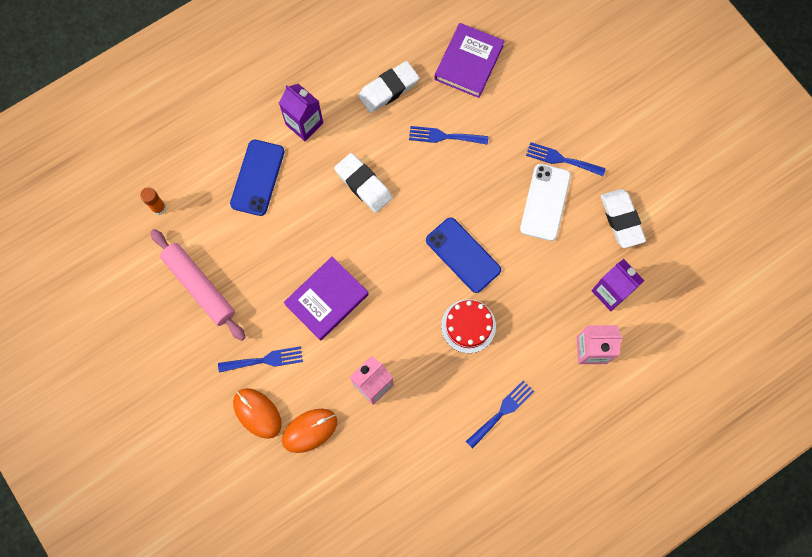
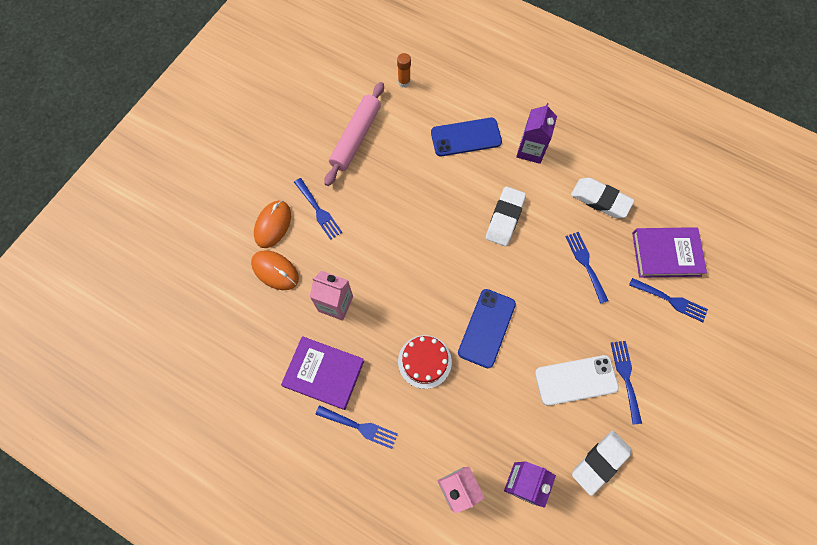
camera: 65 degrees right, 5 degrees down
(327, 299) = (391, 234): purple book -> purple book (324, 373)
(512, 83) = (671, 300): none -> blue fork

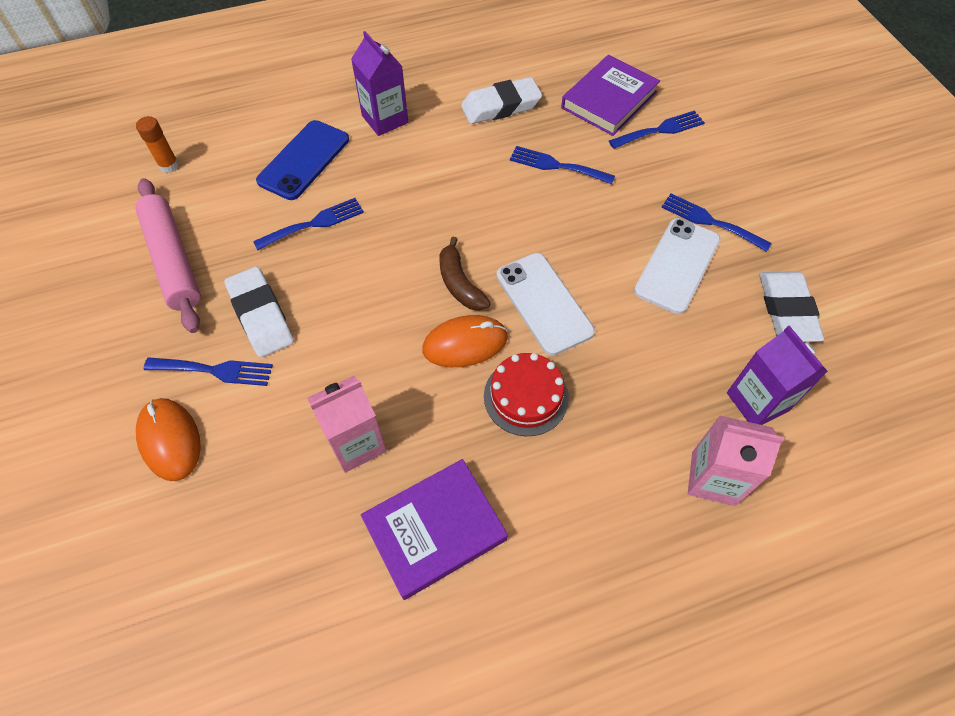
camera: 50 degrees left, 10 degrees down
(275, 271) = (234, 486): orange mouse -> orange mouse (465, 343)
(360, 427) = (546, 537): blue fork -> blue fork (314, 223)
(461, 277) = (459, 283): none -> brown banana
(486, 328) = (543, 303): blue phone -> white phone
(504, 218) = (434, 195): white eraser -> white eraser (261, 316)

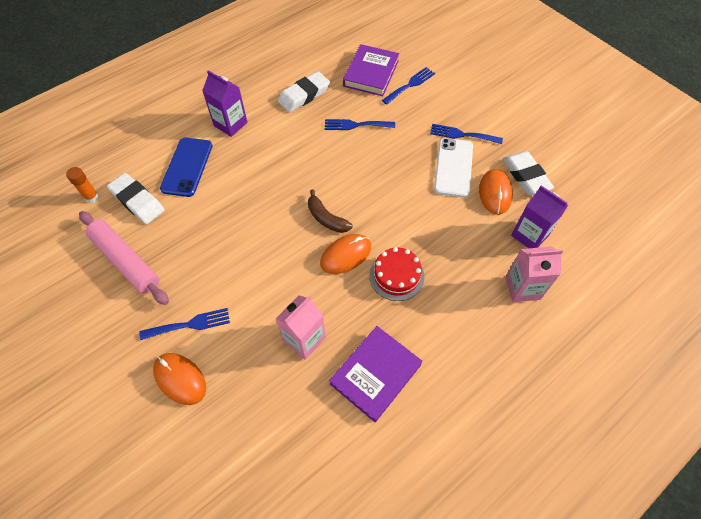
camera: 20 degrees left, 0 degrees up
(261, 316) = (205, 279): white eraser -> white eraser (137, 201)
(314, 223) = (213, 207): blue fork -> none
(543, 303) = (383, 215): white phone -> none
(727, 321) = (495, 193): none -> orange mouse

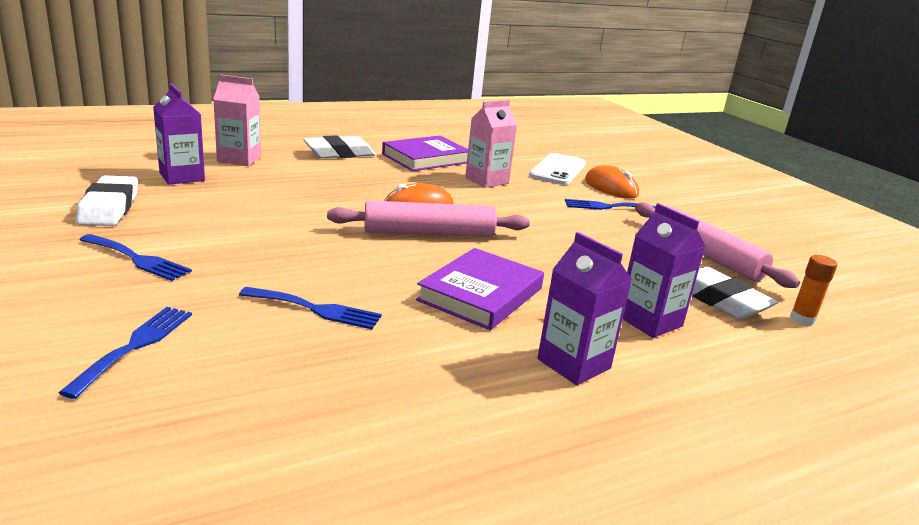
camera: 170 degrees left, 35 degrees down
(187, 167) = (649, 321): blue phone -> purple carton
(304, 95) = (396, 380): white eraser -> white eraser (339, 153)
(326, 218) = (429, 233): brown banana -> pink rolling pin
(371, 73) = (202, 389): purple book -> purple book (481, 294)
(396, 276) = (367, 187): red cake -> none
(410, 85) = (135, 345): blue fork -> blue fork turned 135 degrees clockwise
(453, 167) = (202, 234): white phone -> white phone (558, 170)
(495, 193) = (176, 205): orange mouse -> none

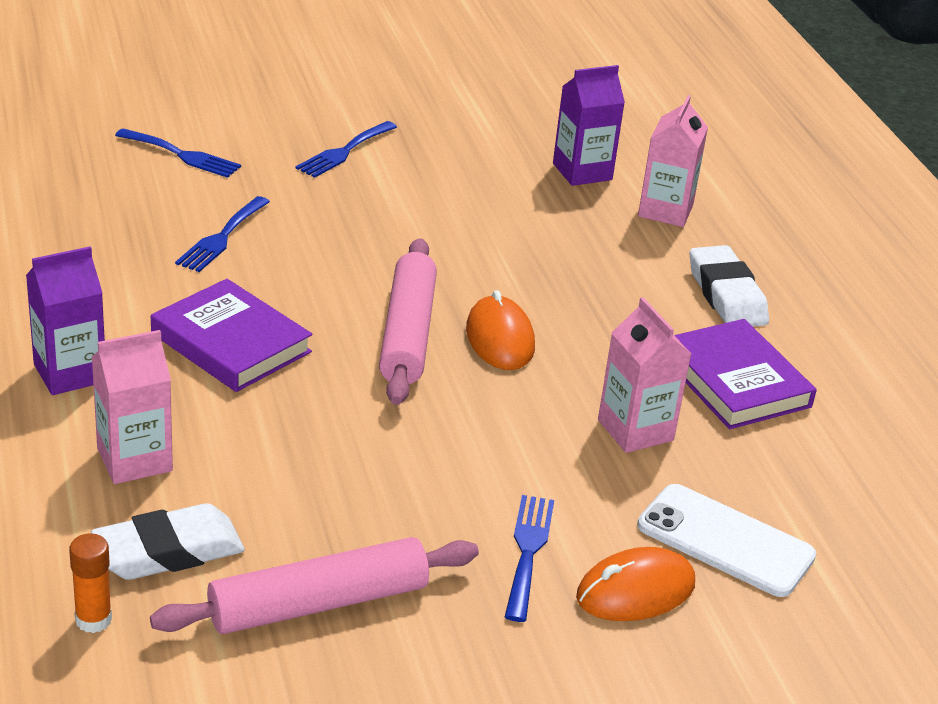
camera: 100 degrees right, 10 degrees up
(109, 208) = (474, 134): white eraser -> none
(649, 321) = (134, 459): purple carton -> pink carton

